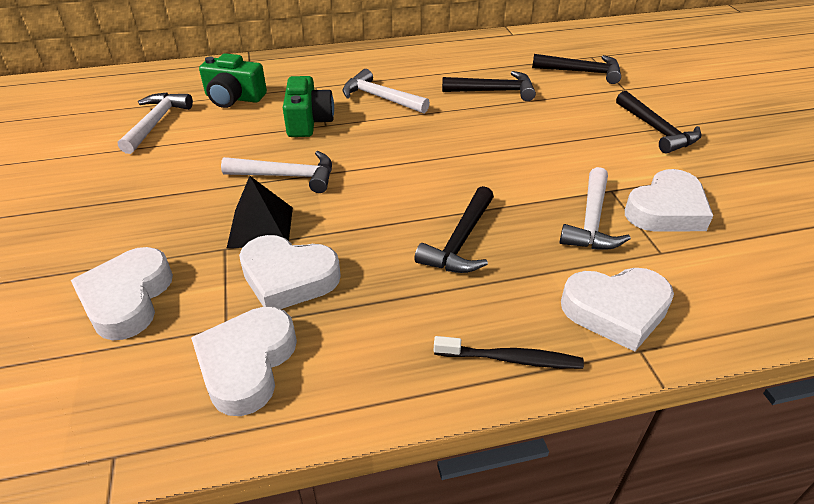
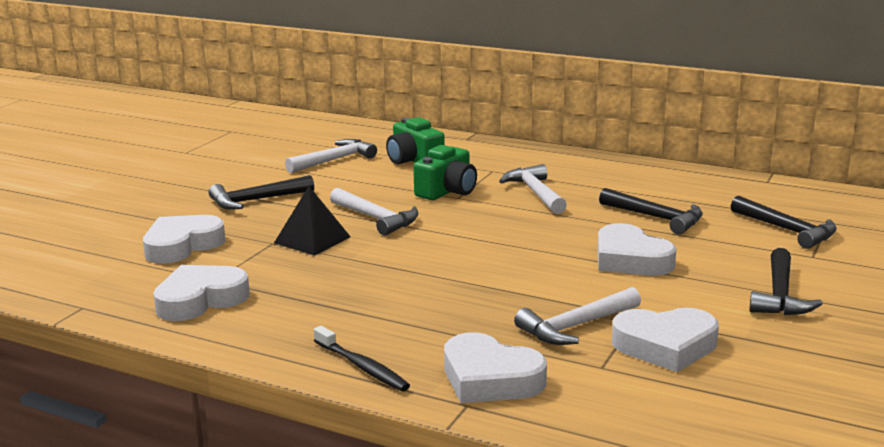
camera: 40 degrees right, 20 degrees down
(288, 278) = (287, 271): white heart -> white heart (630, 259)
(460, 241) = (440, 297): black hammer -> black hammer (256, 200)

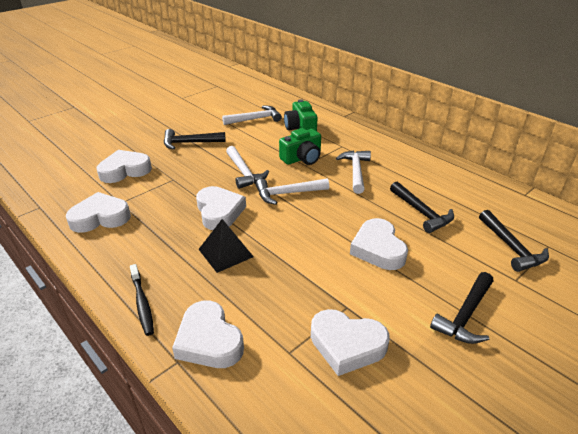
camera: 20 degrees right, 15 degrees up
(312, 240) = (196, 182): black pyramid -> black pyramid (226, 253)
(380, 263) = (219, 212): none -> white heart
(576, 326) = (298, 305): white hammer -> white hammer (287, 193)

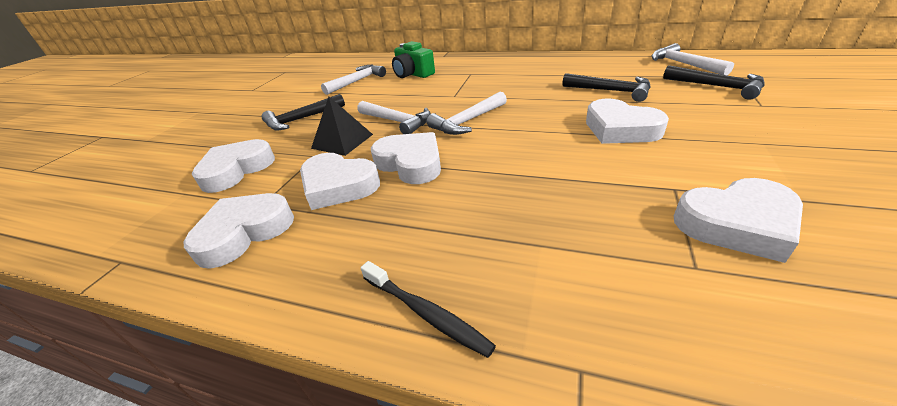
camera: 25 degrees left, 0 degrees up
(209, 340) = (583, 310): white heart -> white heart (338, 186)
(226, 253) = (469, 198): black pyramid -> black pyramid (342, 141)
(302, 158) = (444, 92): green camera -> none
(356, 171) = (509, 85): white hammer -> white hammer (683, 64)
(465, 315) = (778, 145): black hammer -> none

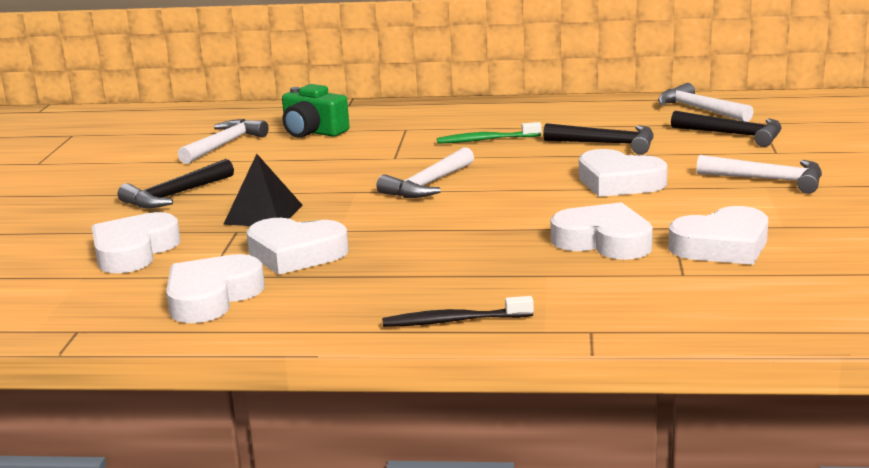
camera: 15 degrees left, 15 degrees down
(397, 122) = (328, 190): white hammer -> white hammer (768, 180)
(410, 163) = (375, 228): white heart -> white heart (603, 241)
(426, 313) = (453, 321): black toothbrush -> black toothbrush turned 150 degrees clockwise
(521, 84) = (486, 140): none -> green toothbrush

